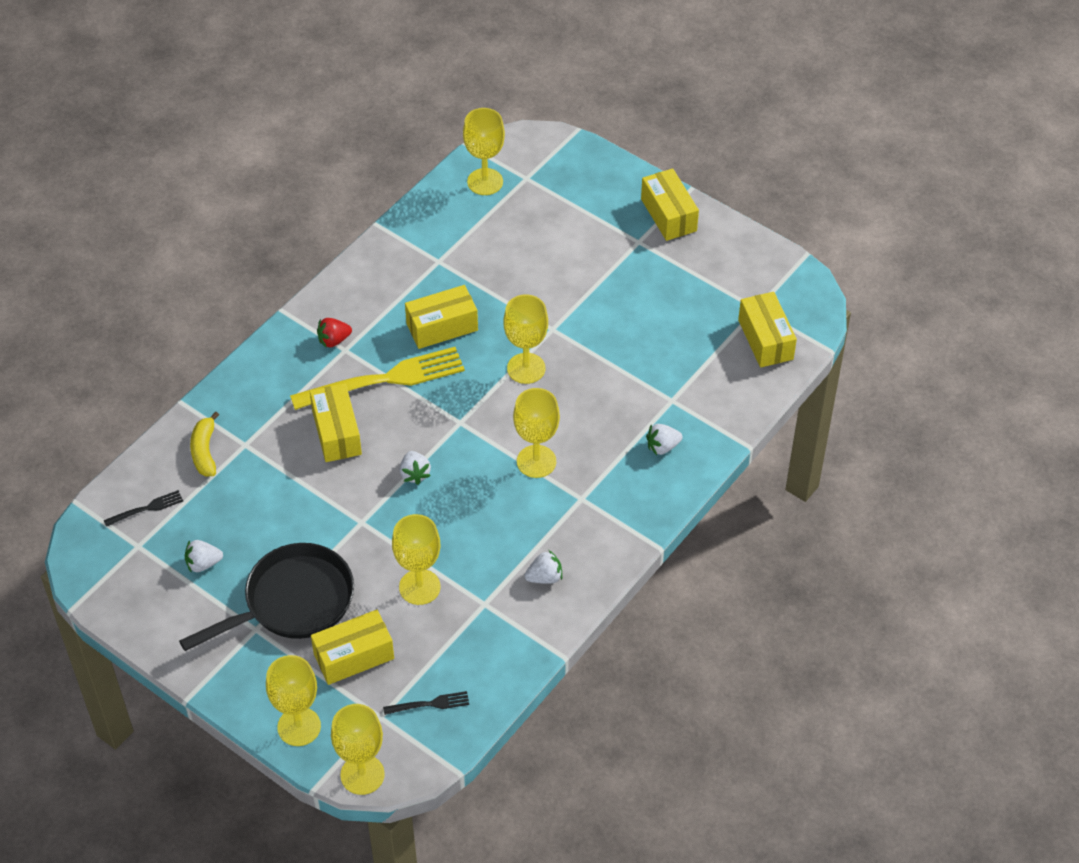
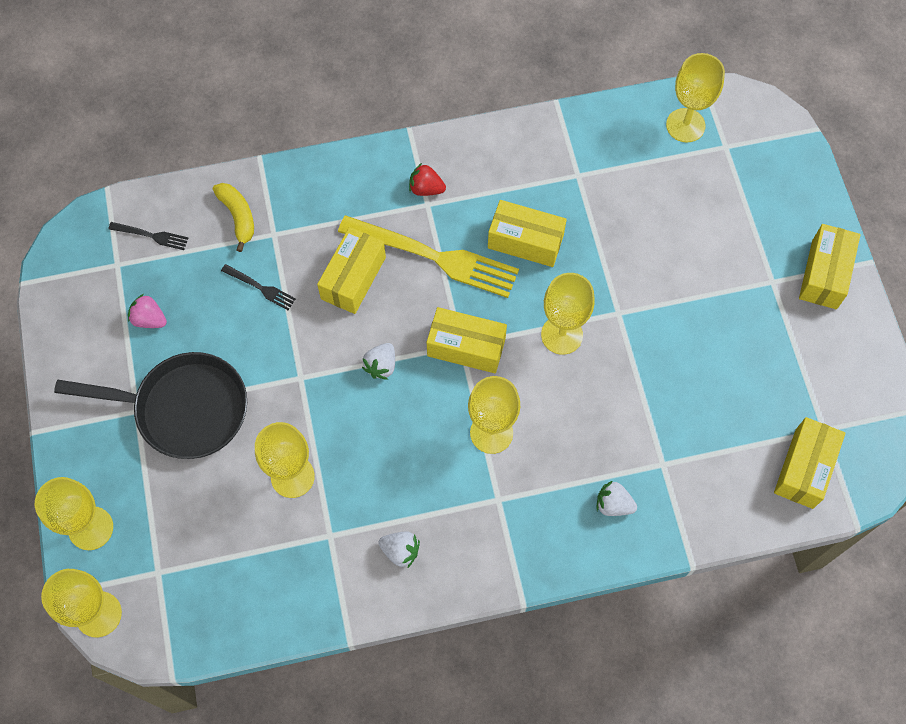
camera: 40 degrees right, 15 degrees up
(203, 563) = (149, 319): white strawberry -> pink strawberry
(204, 451) = (238, 217): yellow banana -> yellow banana turned 120 degrees clockwise
(354, 656) = (186, 499): yellow box -> yellow box (466, 347)
(429, 704) = (205, 594): black fork -> black fork (260, 288)

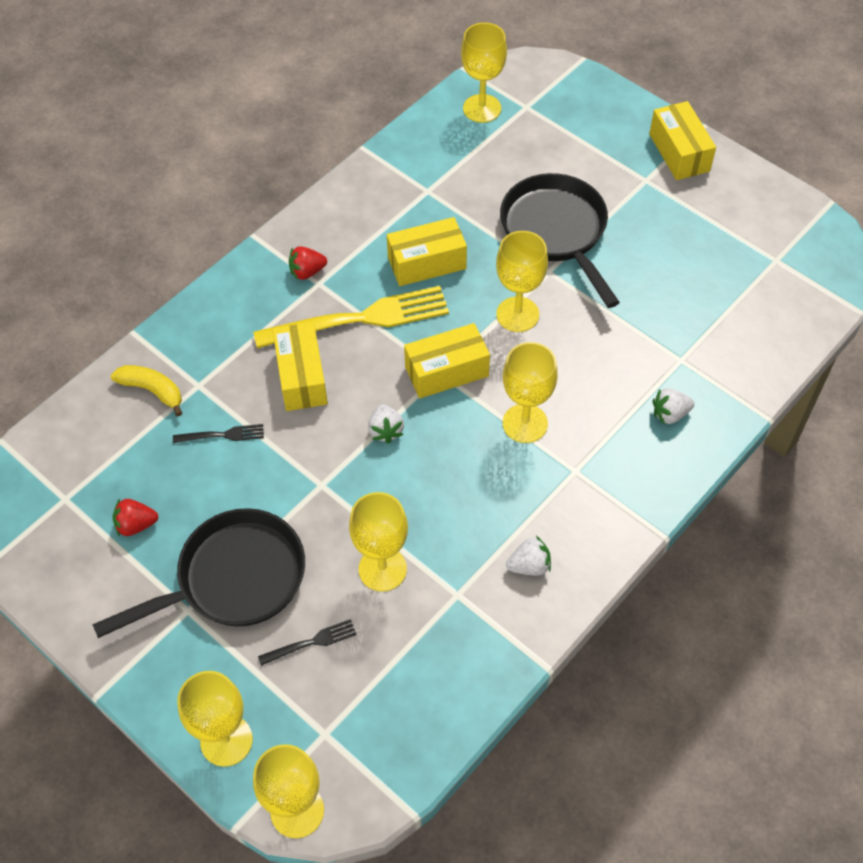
camera: 35 degrees left, 10 degrees down
(149, 319) = (136, 525): pink strawberry -> red strawberry
(151, 236) = (80, 454): black fork -> black fork (311, 642)
(654, 282) = (557, 232): none -> black pan
(804, 468) = (787, 295): yellow box -> none

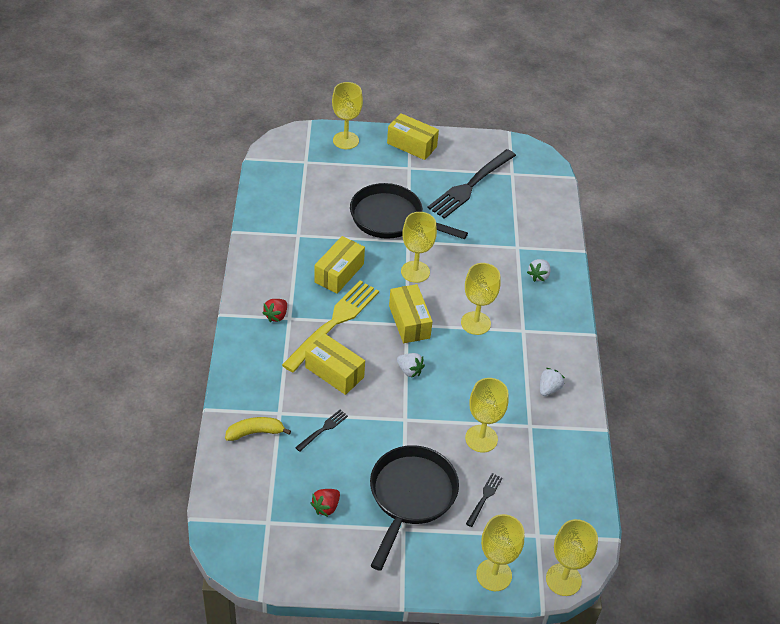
camera: 45 degrees left, 10 degrees down
(446, 371) = (409, 322): yellow box -> yellow box turned 45 degrees counterclockwise
(482, 108) = (282, 175): yellow goblet -> yellow goblet (345, 140)
(702, 245) = (470, 185): none -> black fork

